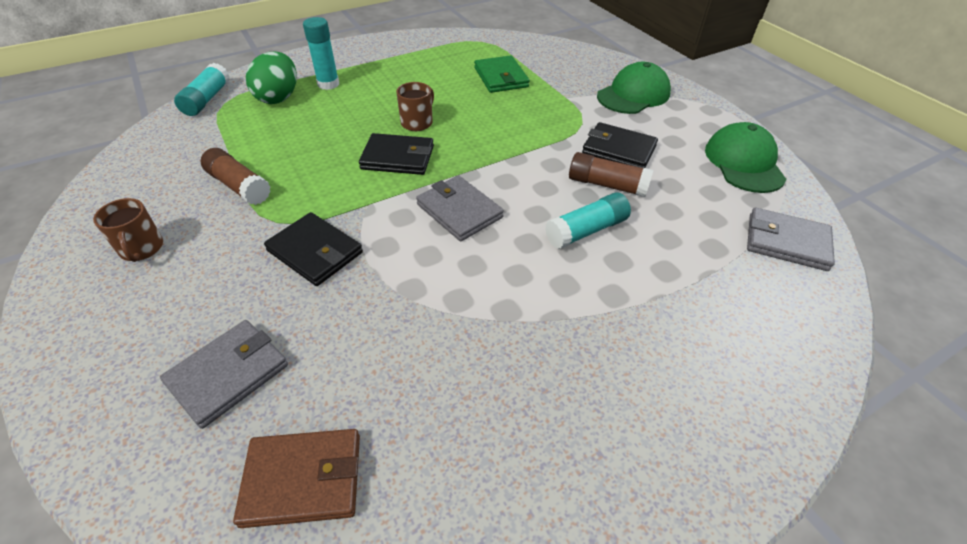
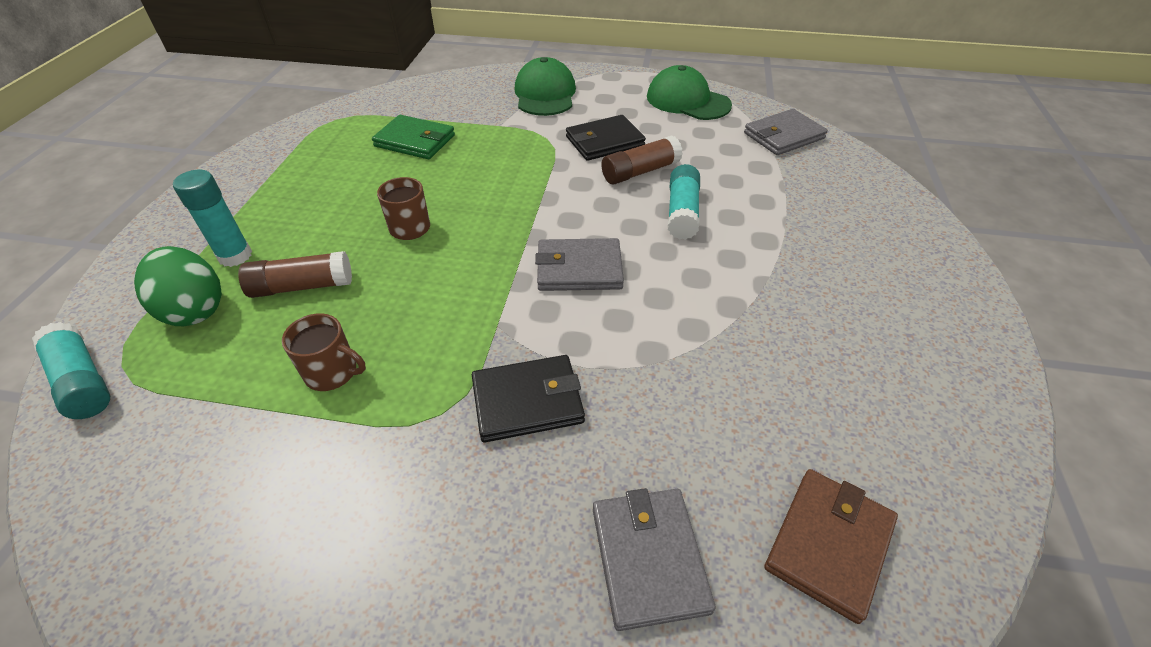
camera: 50 degrees left, 0 degrees up
(141, 248) = (337, 579): brown mug -> brown mug (332, 372)
(239, 186) = (330, 422): brown glue stick -> brown glue stick (302, 286)
(398, 157) = (449, 268): black wallet -> none

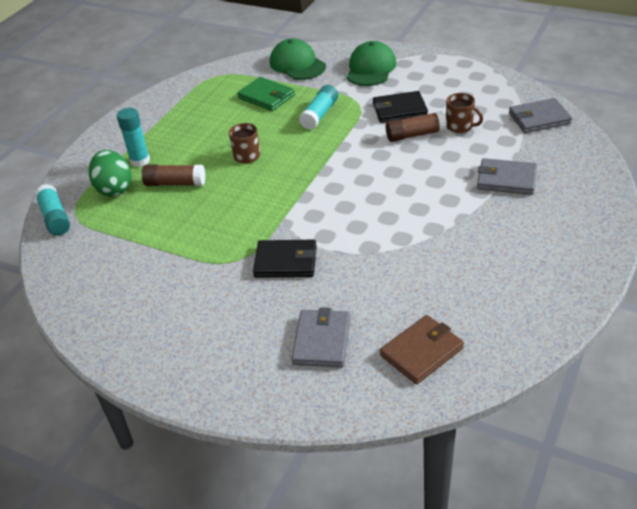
camera: 20 degrees right, 5 degrees down
(332, 372) = (183, 232): brown mug -> brown mug (460, 126)
(579, 269) = (345, 194): grey wallet -> grey wallet (506, 179)
(682, 212) = (431, 166): turquoise glue stick -> turquoise glue stick (319, 115)
(687, 101) = (478, 83): green cap -> green cap (297, 64)

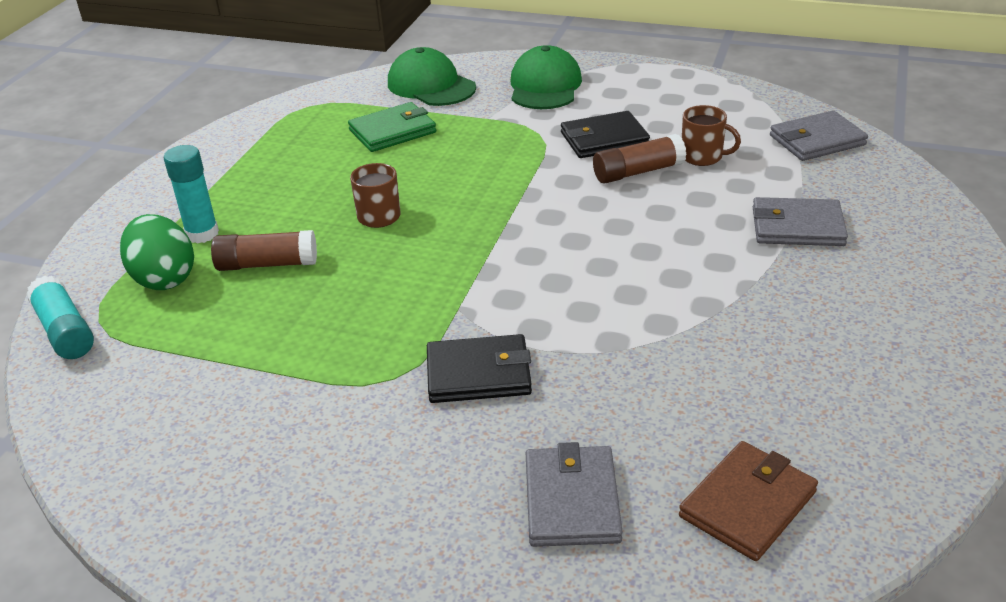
camera: 10 degrees left, 5 degrees down
(266, 96) = (392, 131): green wallet -> green wallet turned 60 degrees counterclockwise
(319, 115) = (482, 152): turquoise glue stick -> none

